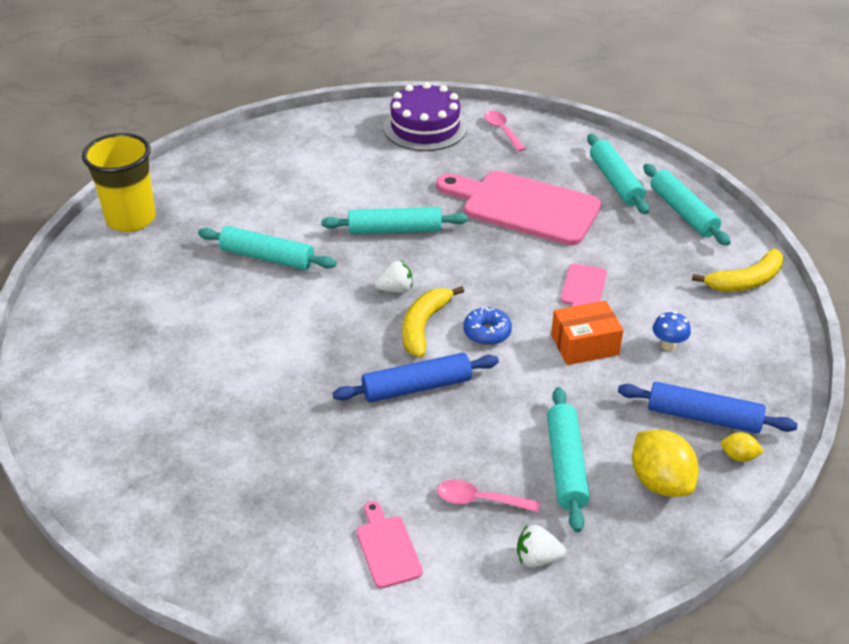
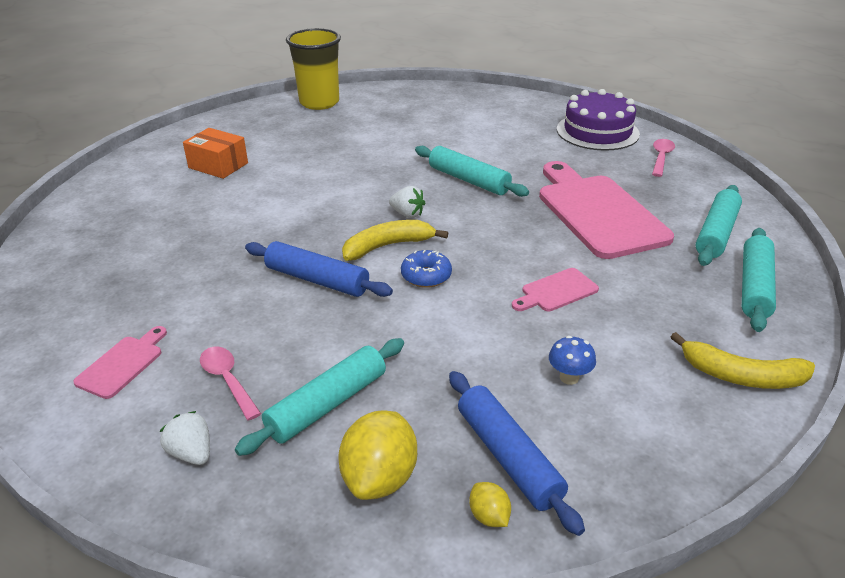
camera: 45 degrees right, 5 degrees down
(267, 257) = (358, 156): turquoise rolling pin -> none
(584, 345) = (490, 331): orange box -> orange box (218, 165)

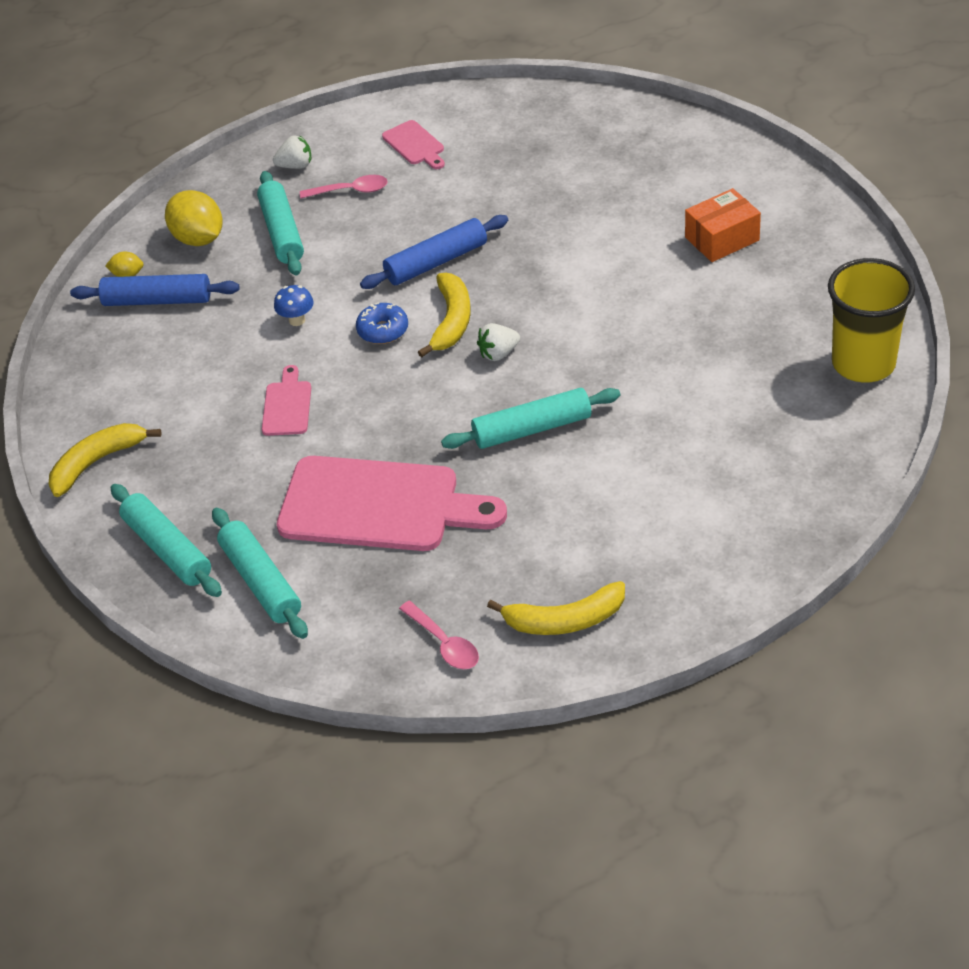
camera: 125 degrees right, 10 degrees up
(569, 377) = (190, 363): blue mushroom -> blue mushroom (297, 320)
(597, 131) = (564, 620): purple cake -> yellow banana

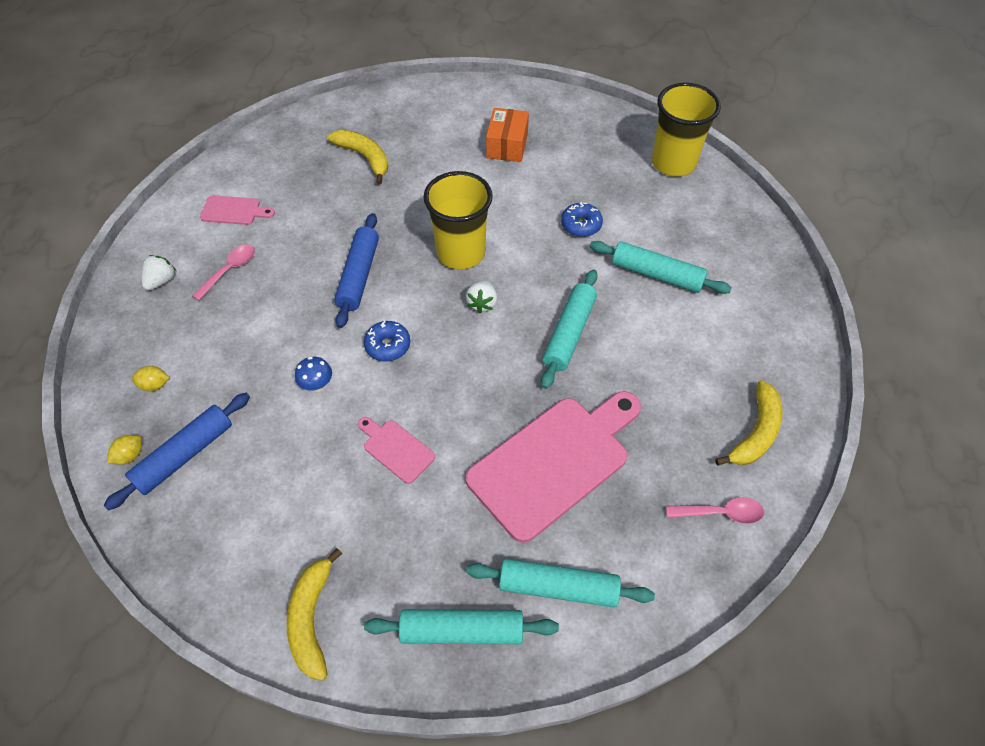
camera: 55 degrees left, 10 degrees up
(198, 239) = (155, 385): yellow lemon -> yellow lemon, size x0.49
(282, 232) = (217, 333): turquoise rolling pin -> turquoise rolling pin (657, 274)
(451, 321) = (423, 305): yellow banana -> yellow banana (364, 158)
(540, 302) = (461, 253): none -> yellow cup
(680, 353) = (581, 225): none -> blue donut

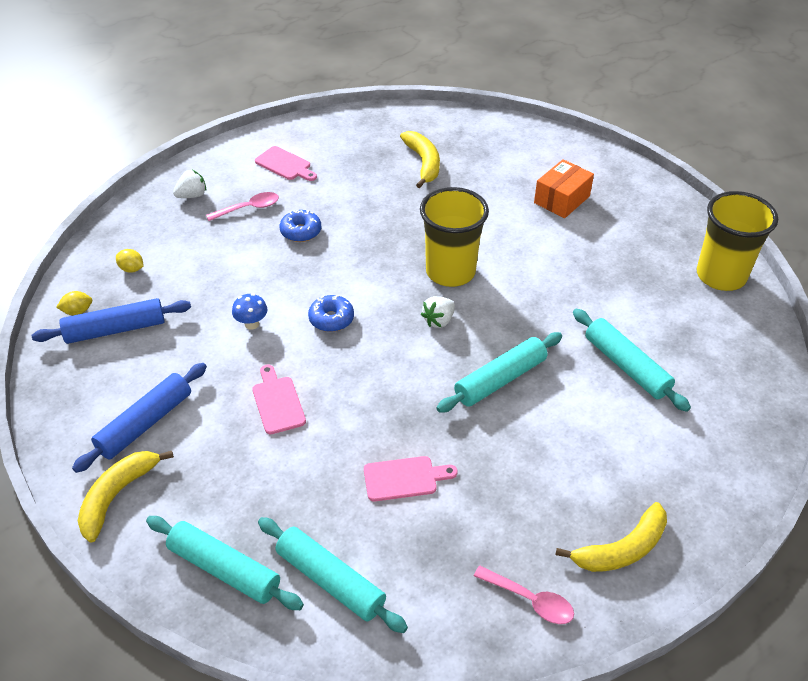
camera: 30 degrees right, 10 degrees down
(359, 275) = (348, 254): blue rolling pin -> blue rolling pin (145, 423)
(554, 462) = (404, 478): pink cutting board -> pink cutting board, size x0.45
(581, 225) = (582, 293): blue donut -> blue donut (301, 231)

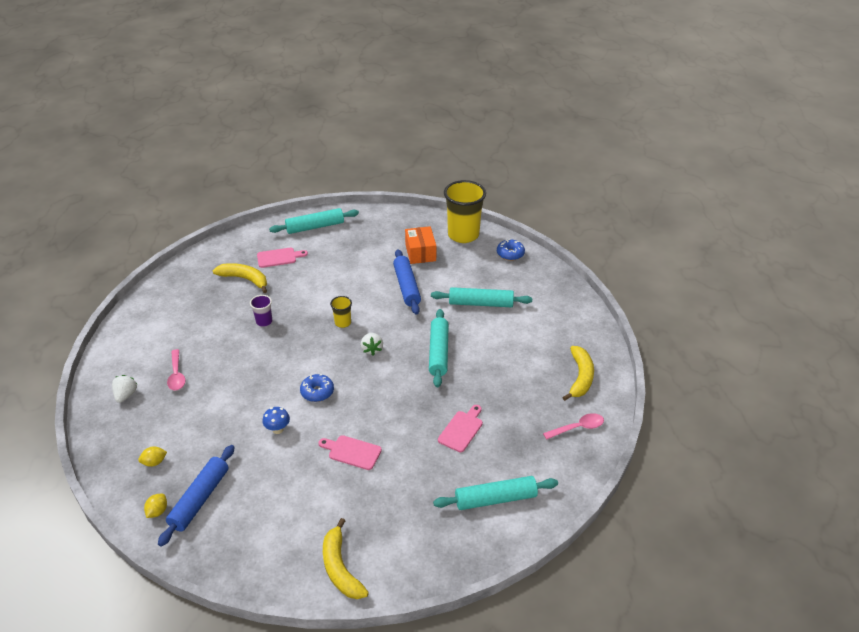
camera: 50 degrees left, 5 degrees down
(145, 423) = (298, 524): blue rolling pin -> blue rolling pin (406, 286)
(224, 569) = (444, 542): turquoise rolling pin -> turquoise rolling pin (315, 227)
(249, 208) = (176, 375): pink spoon -> pink spoon turned 150 degrees clockwise
(285, 164) = (160, 336): pink cutting board -> pink cutting board (279, 257)
(301, 231) = (229, 363): blue donut -> blue donut (510, 254)
(383, 215) = (264, 321): none -> purple cup
(450, 272) = (343, 323): yellow cup -> yellow cup, size x0.46
(561, 199) = (345, 249): orange box -> orange box (420, 253)

